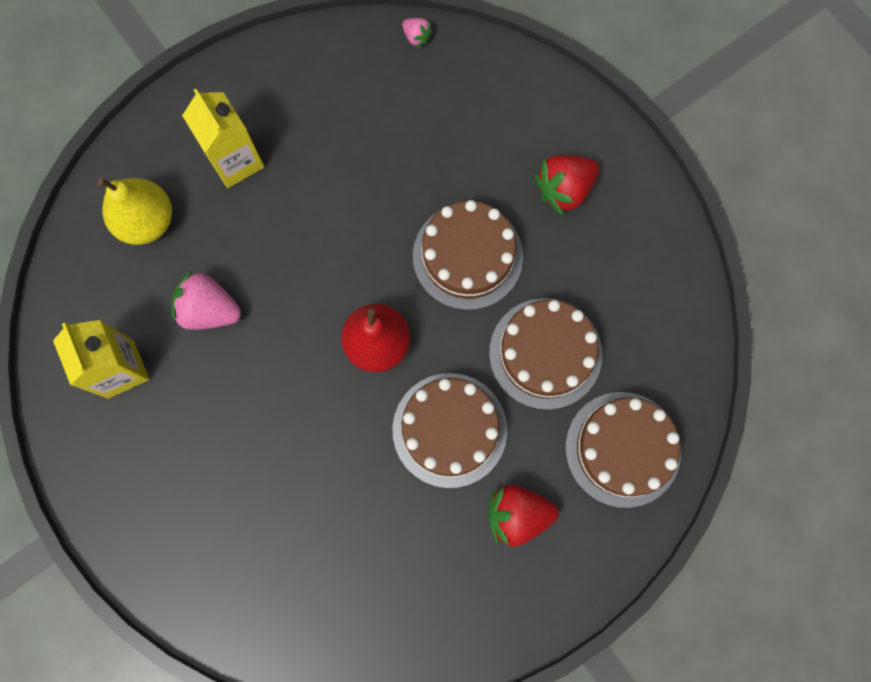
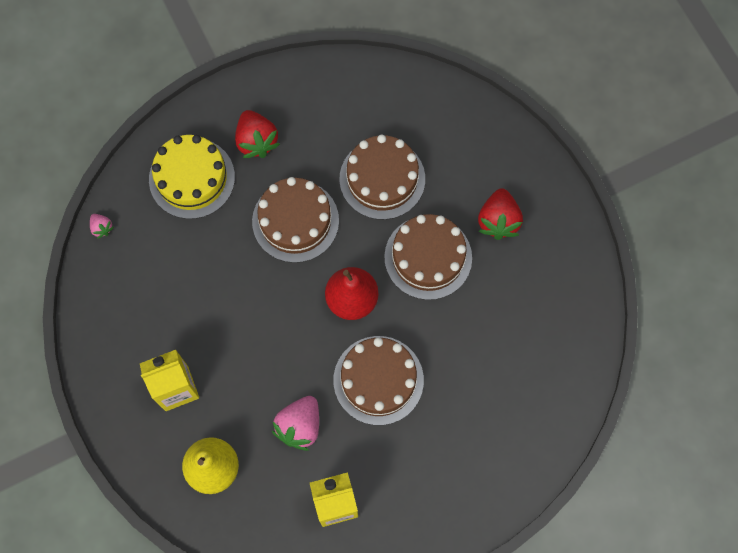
camera: 80 degrees left, 5 degrees down
(417, 37) = (102, 228): pink strawberry -> pink strawberry turned 90 degrees clockwise
(499, 123) = (192, 178): none -> yellow cake
(622, 449) = (462, 139): brown cake -> brown cake (378, 380)

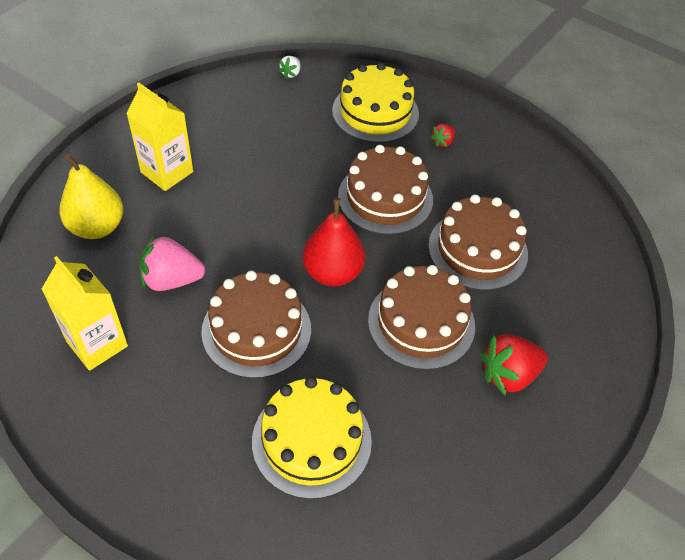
camera: 60 degrees right, 20 degrees down
(102, 228) = (291, 73): pink strawberry -> white strawberry
(256, 141) = (443, 142): red strawberry -> red strawberry, size x0.51
(487, 380) = (311, 440): none -> yellow cake

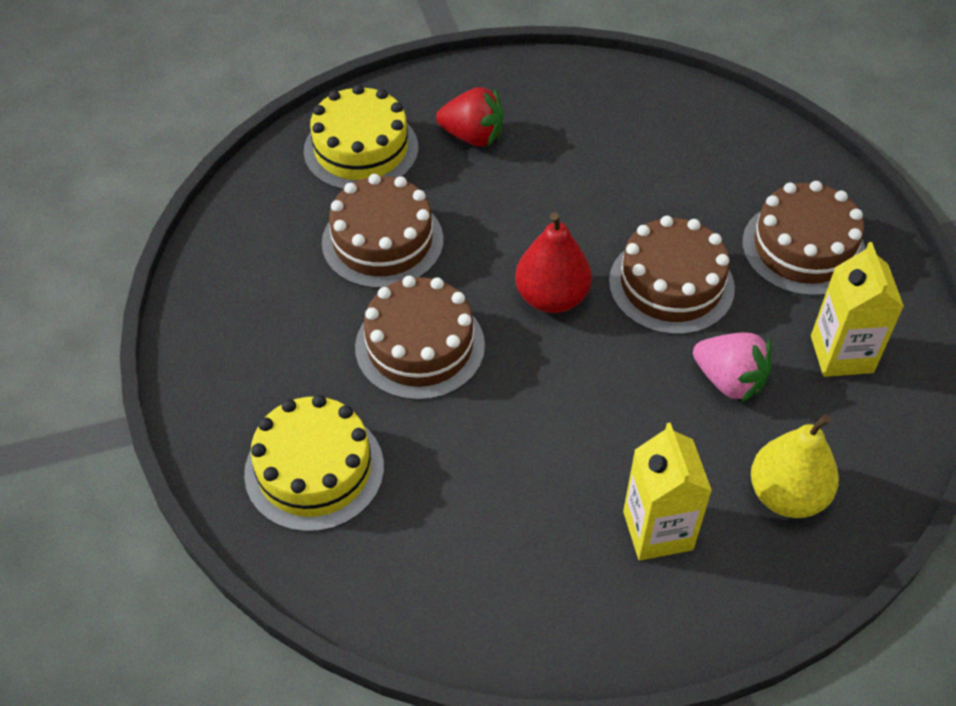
camera: 140 degrees left, 0 degrees up
(291, 73) = (365, 611): white strawberry -> none
(311, 440) = (683, 178): yellow cake -> yellow cake (361, 149)
(421, 323) = (507, 210): brown cake -> brown cake (803, 248)
(443, 142) = (279, 377): red strawberry -> none

